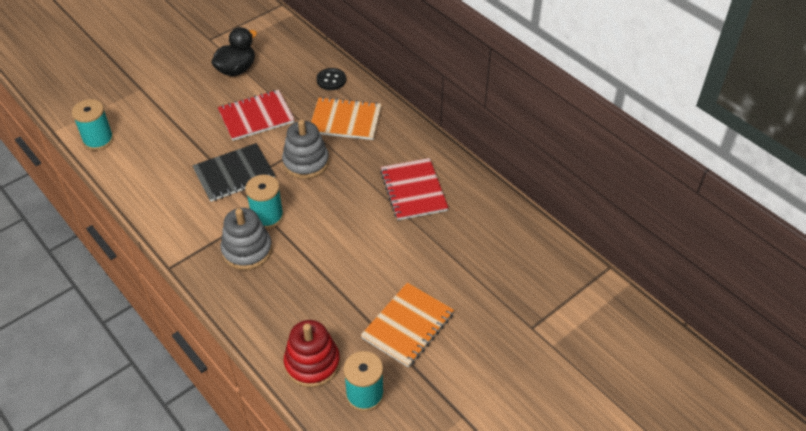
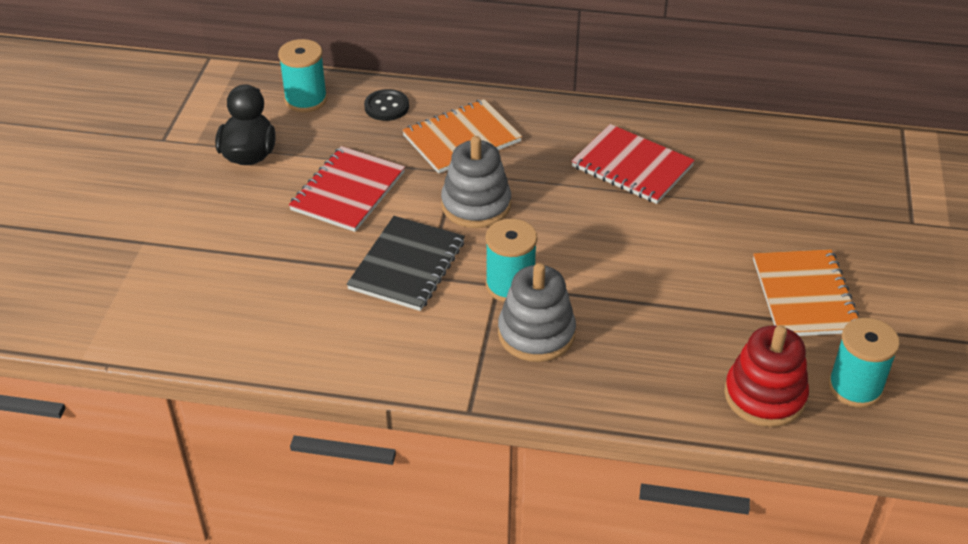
camera: 40 degrees left, 5 degrees down
(98, 140) = (166, 332): turquoise spool -> turquoise spool (306, 100)

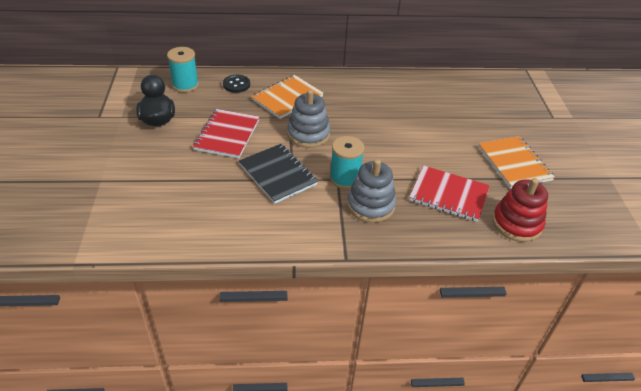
camera: 15 degrees left, 0 degrees up
(407, 265) = (278, 174): black notebook -> black notebook turned 45 degrees counterclockwise
(632, 166) = (391, 103): red notebook -> red notebook (448, 195)
(855, 387) = (563, 211): turquoise spool -> none

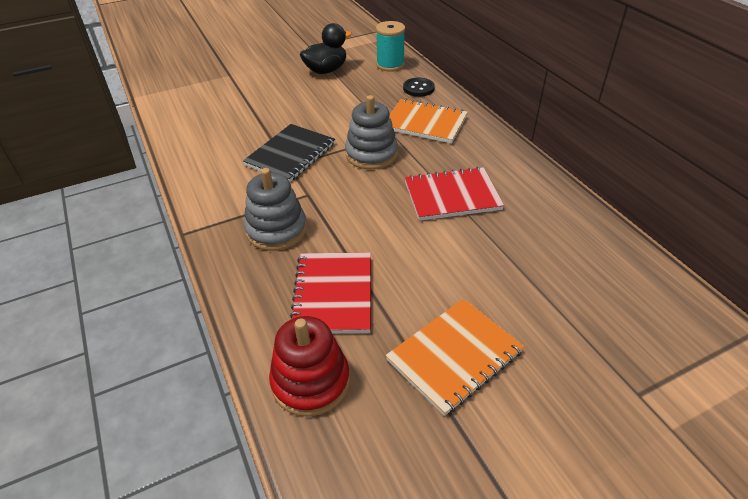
camera: 70 degrees right, 0 degrees up
(227, 135) = (332, 109): red notebook -> red notebook (452, 196)
(345, 178) = (311, 199): turquoise spool -> none

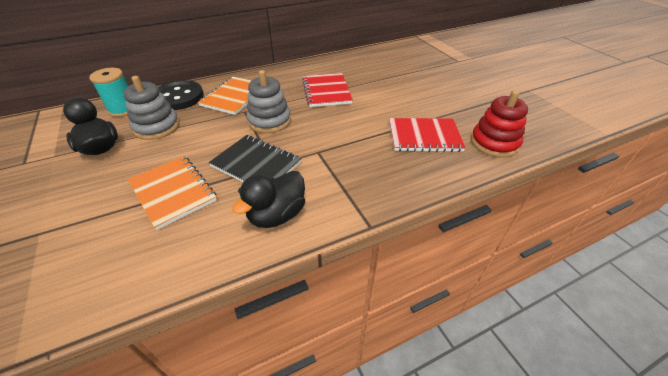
camera: 90 degrees left, 0 degrees up
(215, 174) = (277, 215): none -> black duck
(276, 230) = (362, 166): grey stacking toy -> grey stacking toy (157, 127)
(418, 88) = (178, 97): black button -> black button, size x1.77
(454, 356) = (456, 98): orange notebook -> orange notebook (173, 192)

